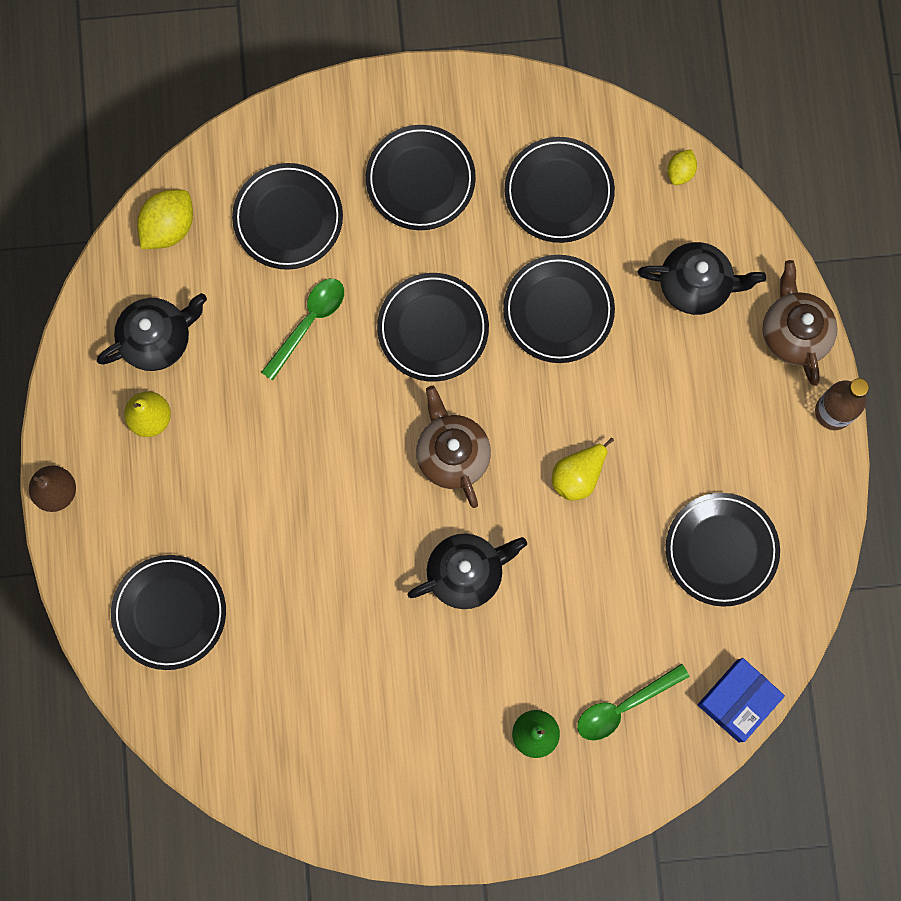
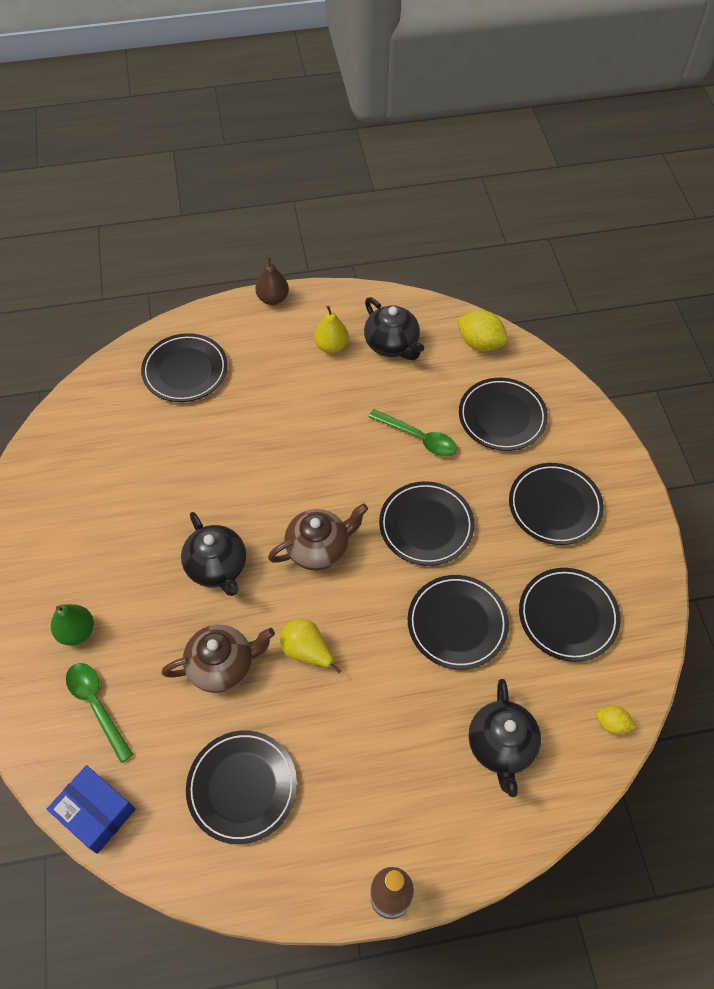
camera: 85 degrees right, 20 degrees down
(794, 333) = (468, 849): brown teapot -> brown teapot (222, 666)

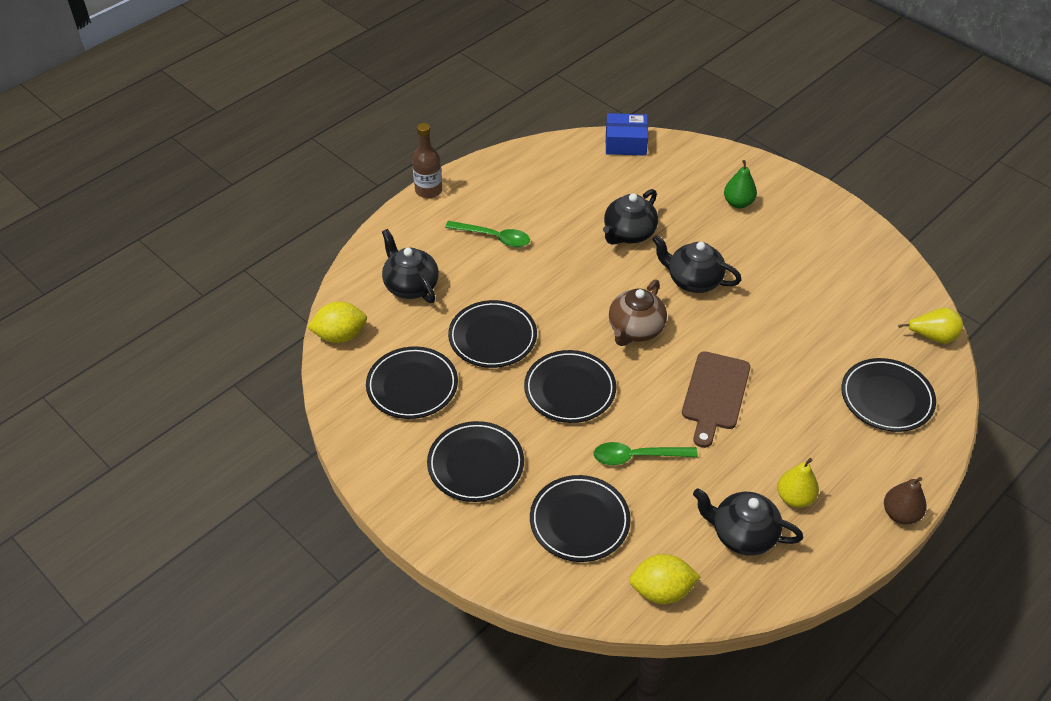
camera: 145 degrees right, 10 degrees down
(97, 706) = (681, 180): green spoon -> green spoon (493, 237)
(222, 666) = (628, 234): brown teapot -> black teapot
(242, 787) = (556, 190): black plate -> none
(307, 651) = (582, 268): yellow pear -> yellow pear (932, 337)
(310, 450) = (715, 394): none -> brown cutting board
(612, 724) = (340, 335): yellow lemon -> yellow lemon, size x1.78

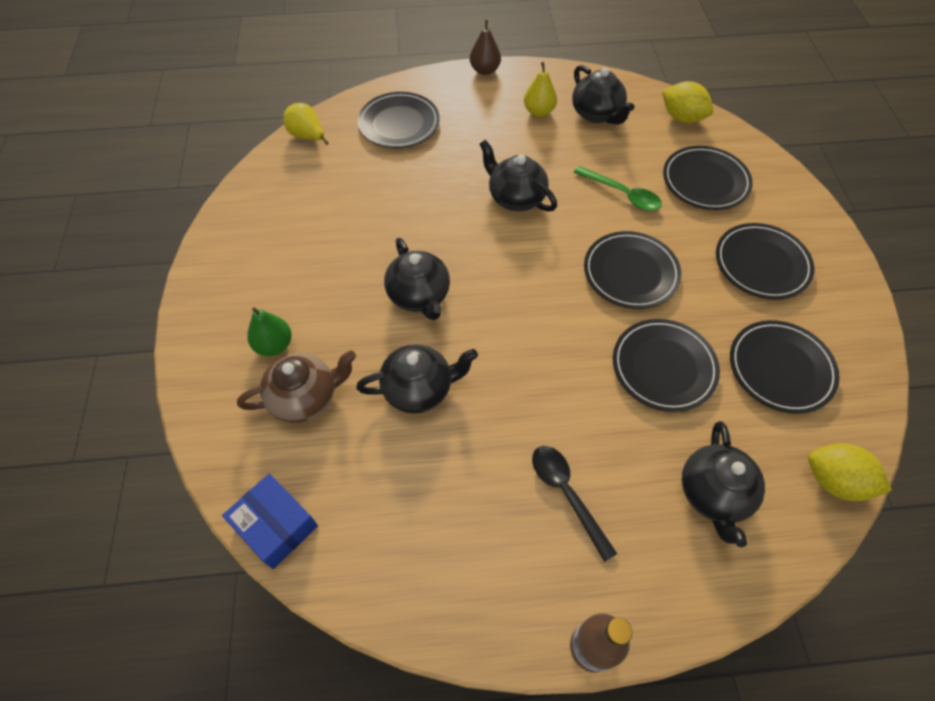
camera: 140 degrees left, 10 degrees up
(493, 237) = (567, 494): green spoon -> black spoon
(635, 329) = (522, 286): brown teapot -> brown teapot (305, 397)
(715, 394) = (515, 197): brown cutting board -> black teapot

